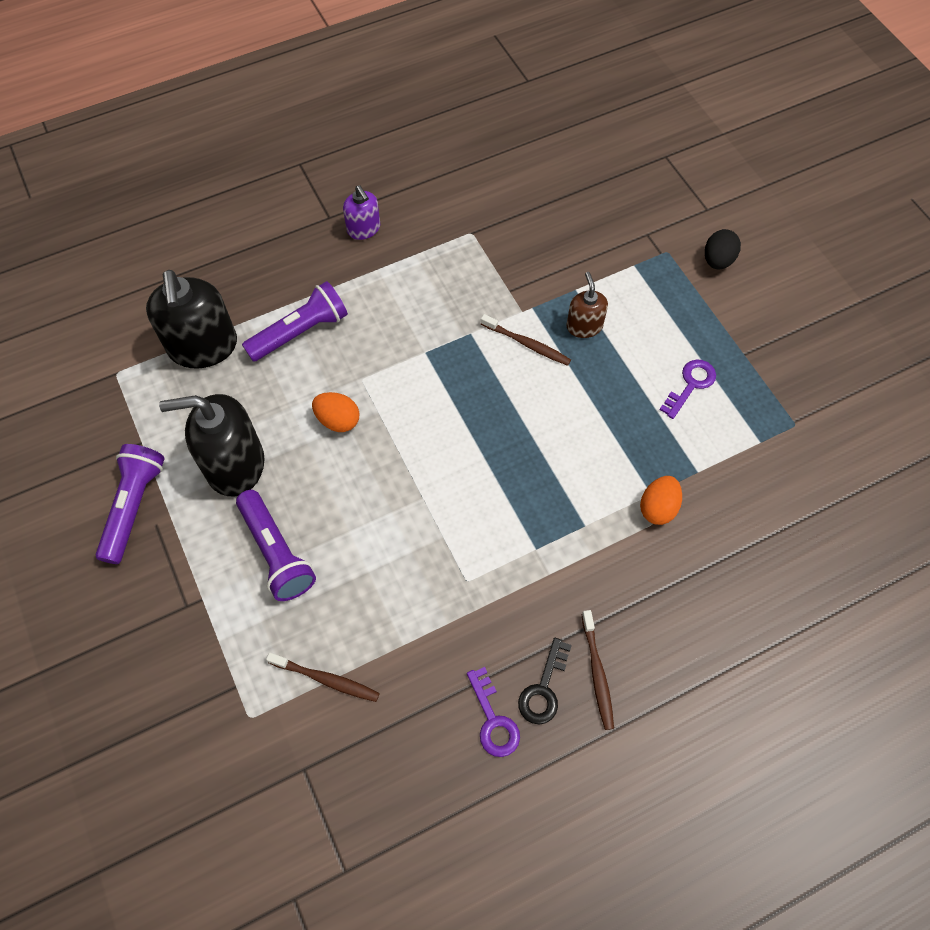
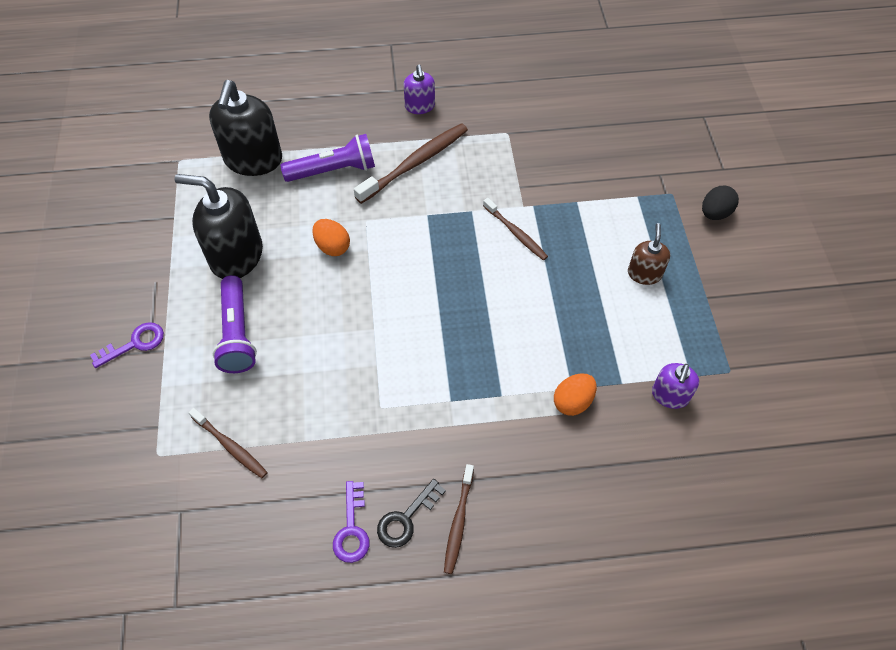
camera: 20 degrees right, 5 degrees down
(134, 507) = (145, 263): purple flashlight -> none
(387, 297) = (415, 163): none -> brown toothbrush
(584, 326) = (572, 233): brown soap dispenser -> brown soap dispenser (644, 273)
(690, 385) = (646, 308): purple key -> purple key (135, 343)
(748, 469) = (670, 395): none -> purple soap dispenser

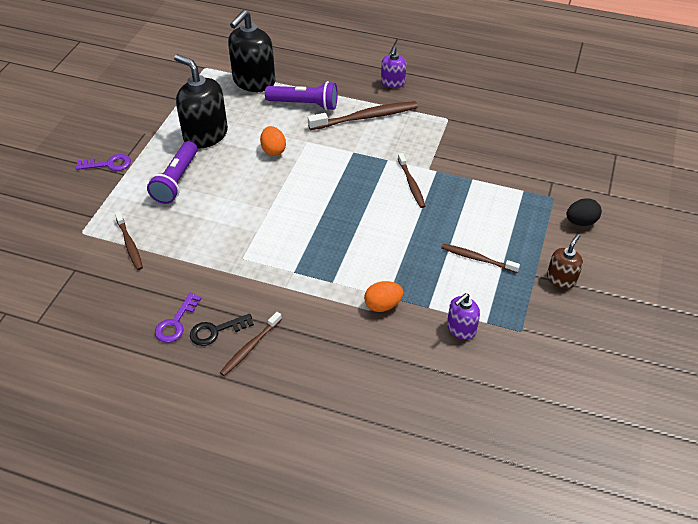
camera: 25 degrees right, 10 degrees down
(638, 301) = (477, 258): none -> brown toothbrush
(644, 273) = (494, 243): brown soap dispenser -> brown soap dispenser (561, 279)

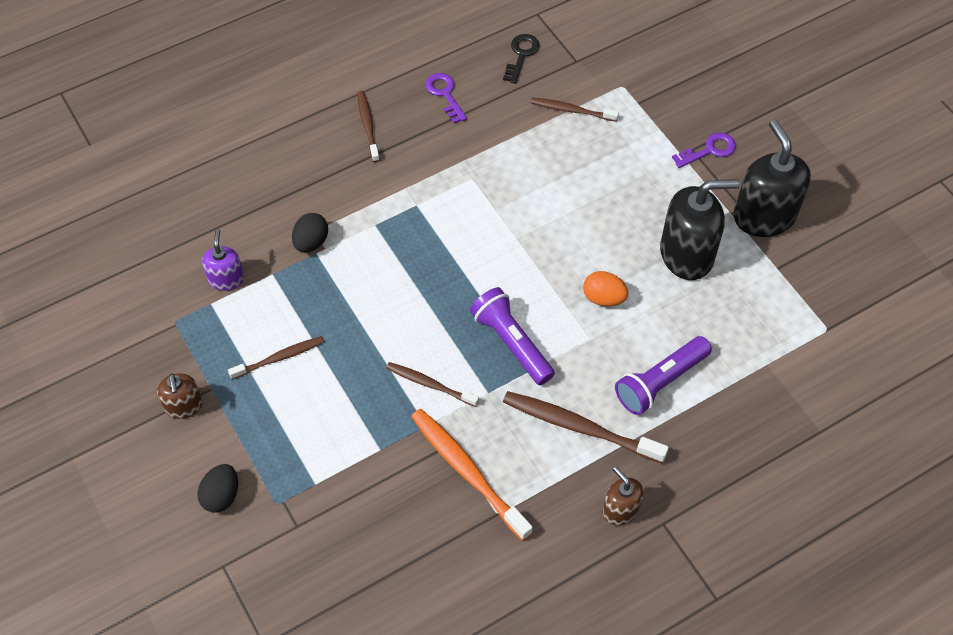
camera: 130 degrees right, 10 degrees up
(109, 164) = (709, 150): purple key -> purple key turned 150 degrees counterclockwise
(176, 180) = (631, 189): purple flashlight -> purple flashlight (511, 343)
(216, 331) = (408, 114): black key -> black key (521, 55)
(254, 81) = (752, 360): black soap dispenser -> black soap dispenser (764, 216)
(366, 117) = (579, 427): brown toothbrush -> brown toothbrush turned 90 degrees clockwise
(383, 305) = (311, 242): orange egg -> black egg
(392, 83) = (620, 510): purple soap dispenser -> brown soap dispenser
(441, 140) = (467, 472): none -> orange toothbrush

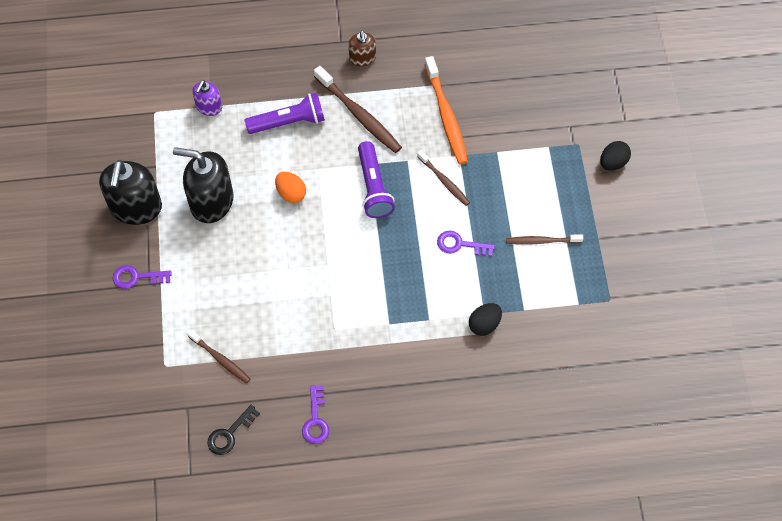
camera: 155 degrees left, 5 degrees up
(183, 406) = (621, 233): brown soap dispenser -> none
(226, 279) = (560, 319): purple soap dispenser -> purple soap dispenser (209, 107)
(368, 125) = (394, 415): brown toothbrush -> none
(376, 316) = (460, 244): none -> purple key

